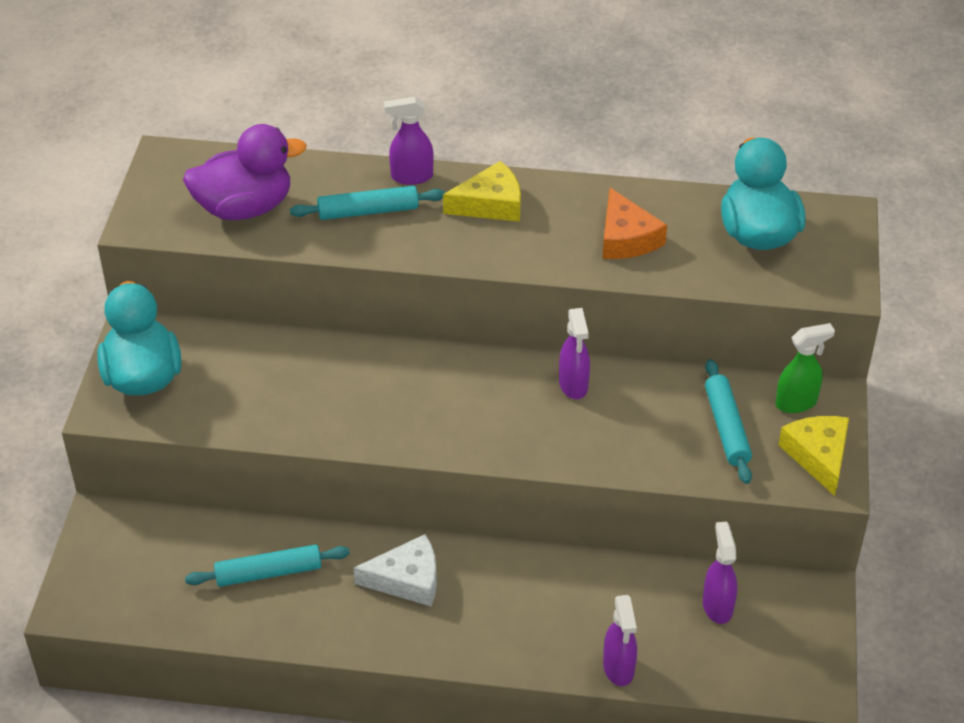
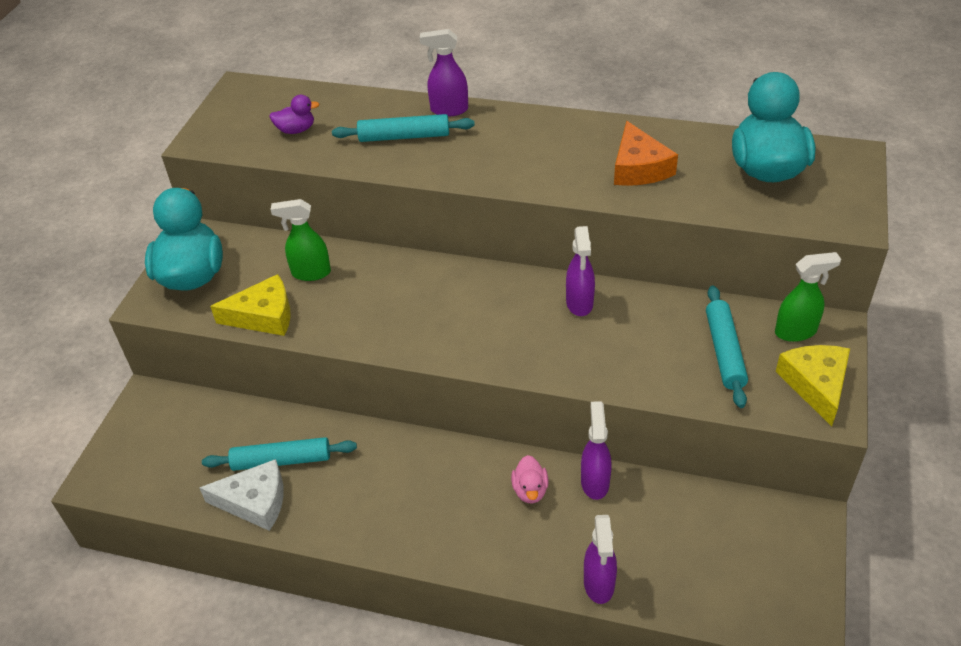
camera: 10 degrees right, 0 degrees up
(245, 208) = (296, 130): purple duck -> purple duck, size x0.45
(276, 367) = (310, 273): none -> green spray bottle
(407, 579) = (407, 477): white cheese -> white cheese (255, 501)
(490, 204) = (516, 134): yellow cheese -> yellow cheese (264, 316)
(538, 584) = (530, 490): none -> pink duck
(717, 606) = (704, 527): purple spray bottle -> purple spray bottle (595, 482)

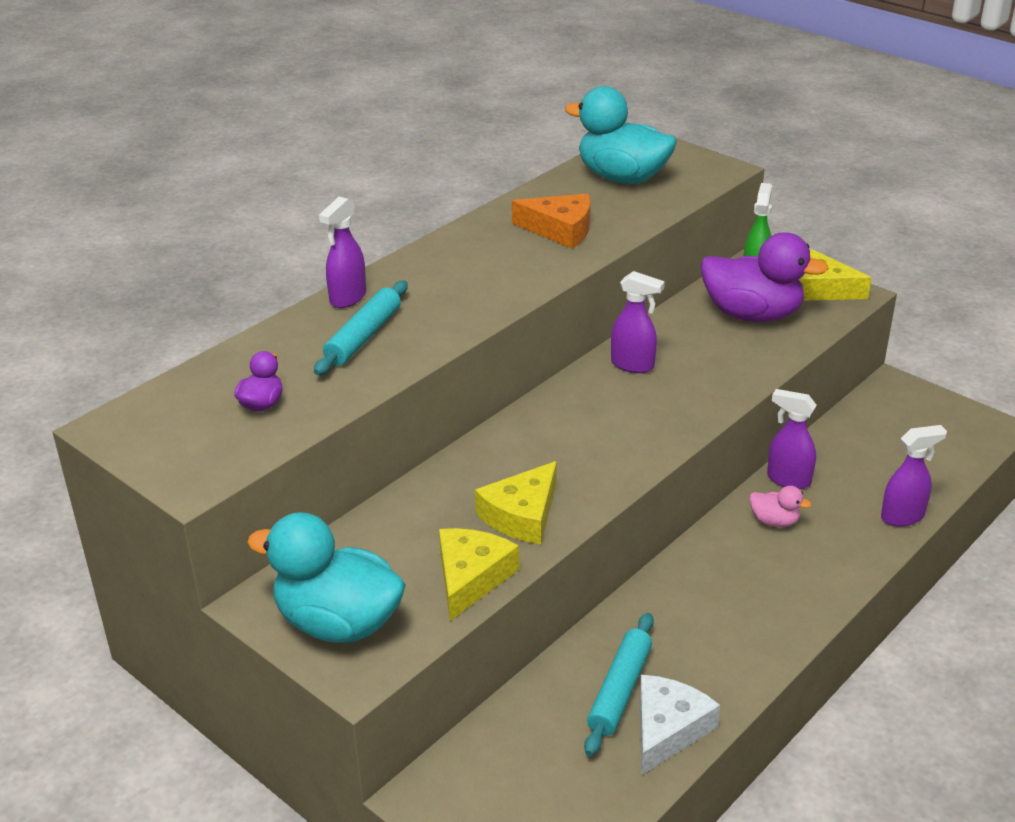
camera: 65 degrees left, 10 degrees down
(310, 273) = (428, 523): green spray bottle -> none
(344, 314) = (522, 515): none -> yellow cheese
(599, 584) = (903, 517): purple spray bottle -> purple spray bottle turned 45 degrees counterclockwise
(724, 351) = (752, 314): turquoise rolling pin -> purple duck

